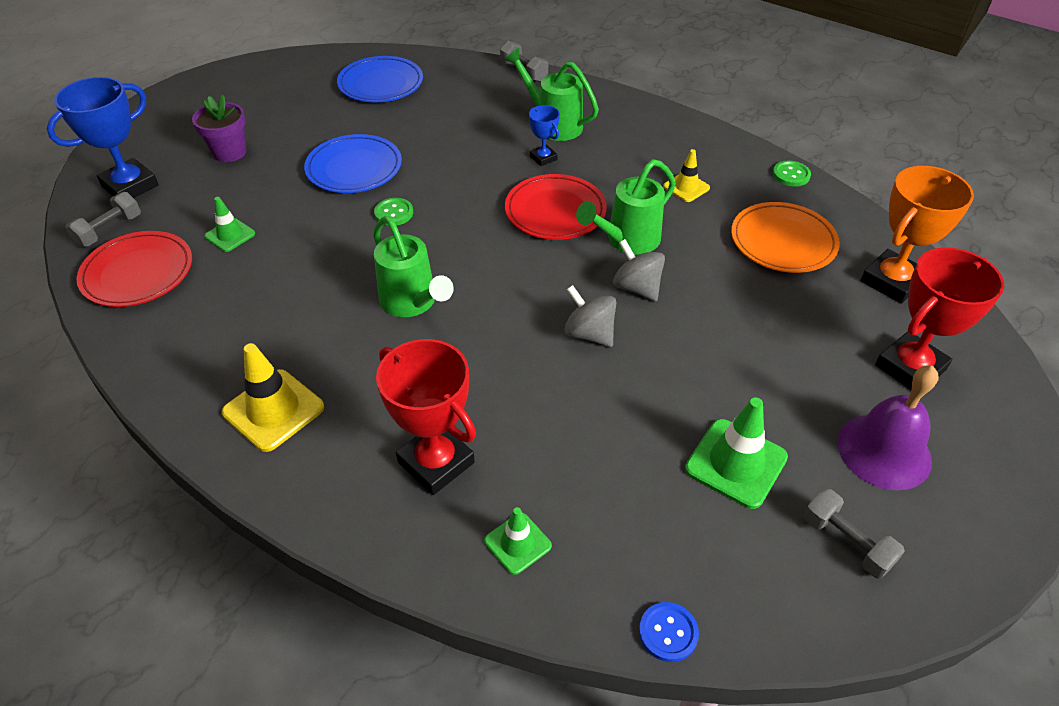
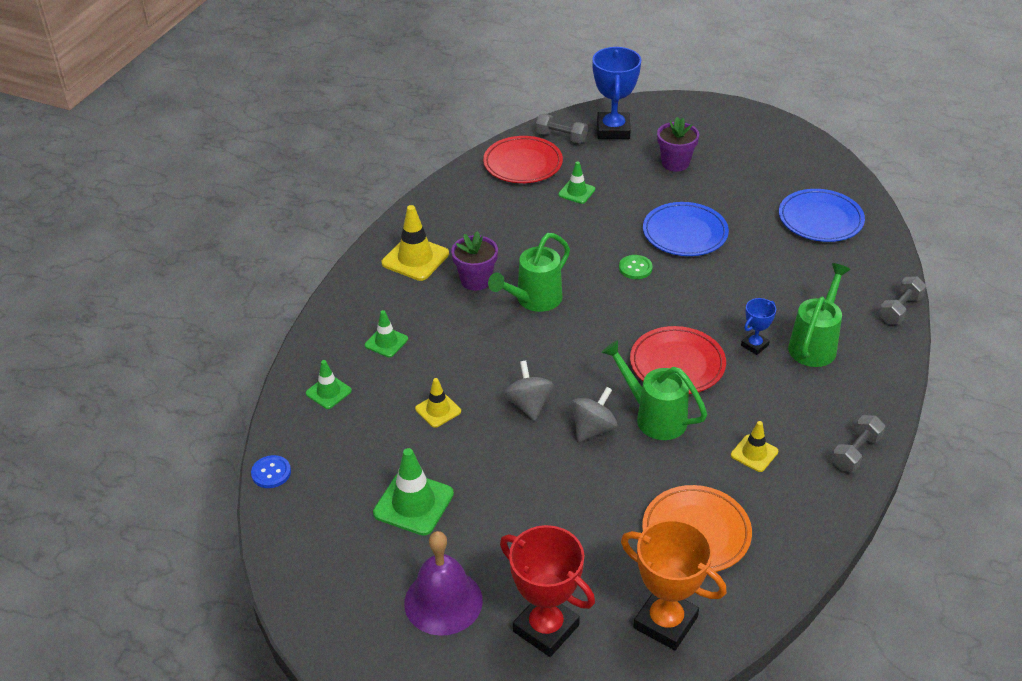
camera: 80 degrees right, 5 degrees down
(130, 186) = (613, 130): blue trophy -> blue trophy turned 60 degrees clockwise
(350, 351) = (476, 280): none -> purple flower pot
(436, 462) = (386, 342): red trophy -> green traffic cone
(580, 420) = (438, 410): none -> yellow traffic cone
(589, 333) = (529, 405): grey spinning top -> grey spinning top turned 45 degrees counterclockwise
(791, 175) = (815, 540): green button -> none
(846, 542) = (351, 571): grey dumbbell -> grey dumbbell (856, 452)

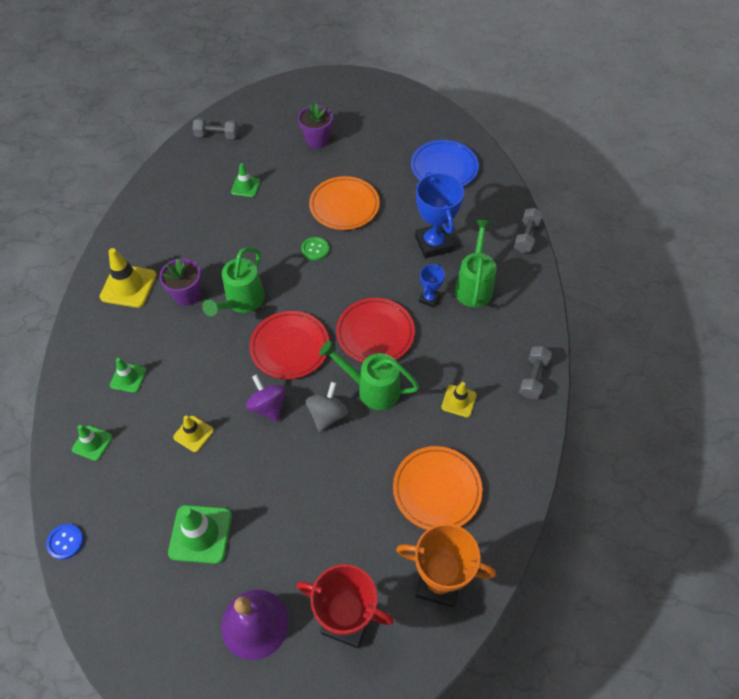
camera: 20 degrees left, 15 degrees up
(523, 164) = (192, 169): red plate -> red plate (290, 347)
(529, 405) = (268, 406): grey spinning top -> purple spinning top
(613, 130) = (257, 119): blue trophy -> blue trophy (433, 244)
(685, 233) = (344, 206): blue plate -> orange plate

